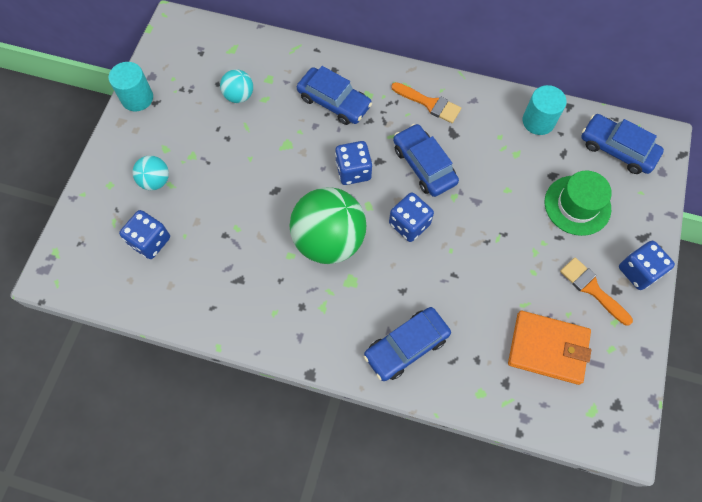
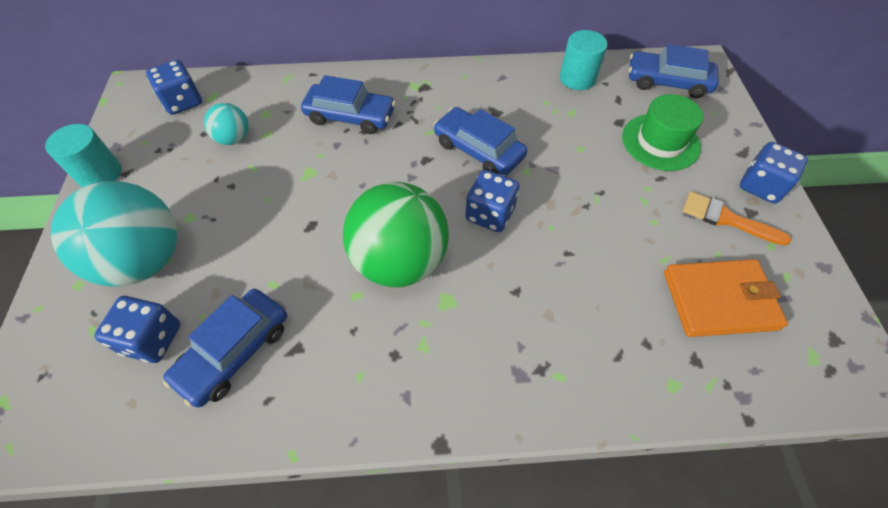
camera: 20 degrees left, 10 degrees down
(155, 181) = (144, 260): turquoise ball -> turquoise ball, size x2.06
(353, 171) = (400, 178): blue dice -> blue dice (183, 102)
(406, 346) = (552, 358): blue car -> blue car (234, 351)
(429, 103) = (457, 91): orange brush -> none

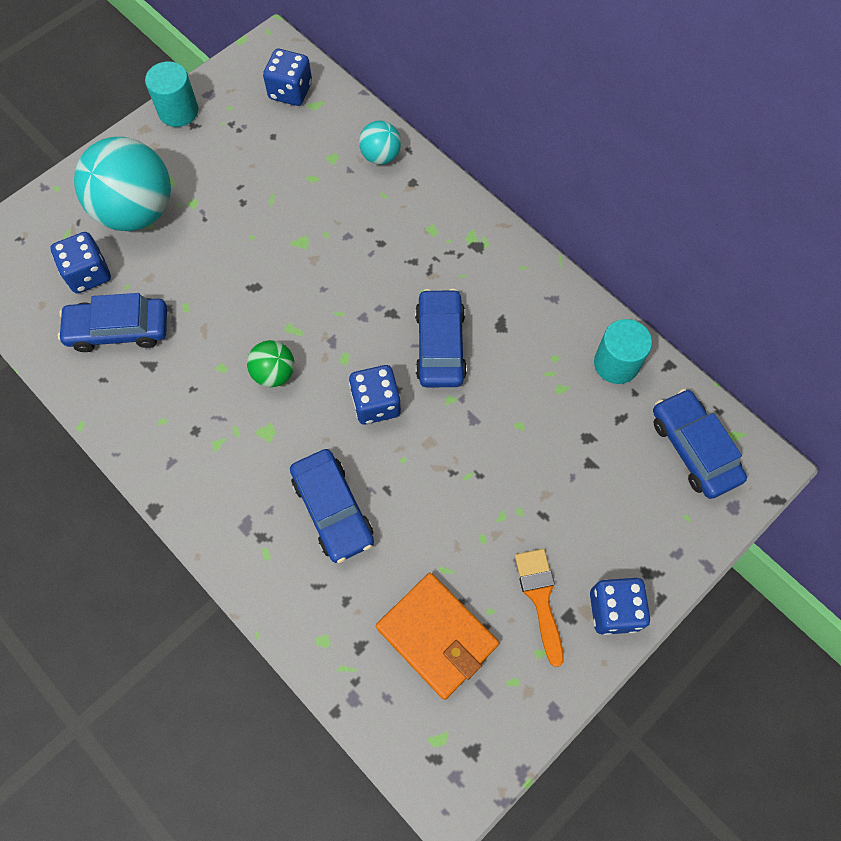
camera: 50 degrees right, 10 degrees up
(234, 139) = (287, 161): turquoise ball -> turquoise ball (380, 156)
(350, 116) = (387, 219): blue car -> blue car (332, 509)
(400, 261) = (274, 373): green ball -> green ball, size x0.48
(660, 142) = (593, 489): green hat -> none

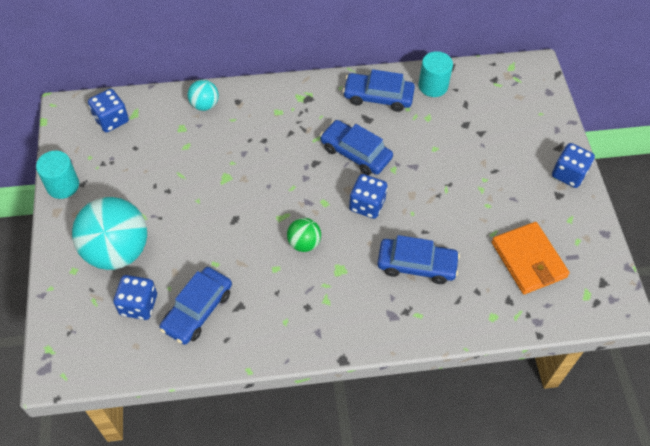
camera: 55 degrees left, 10 degrees down
(437, 636) = (528, 260): orange wallet -> orange wallet turned 75 degrees clockwise
(540, 599) = (540, 201): orange brush -> none
(694, 448) = (506, 86): blue car -> blue car (378, 97)

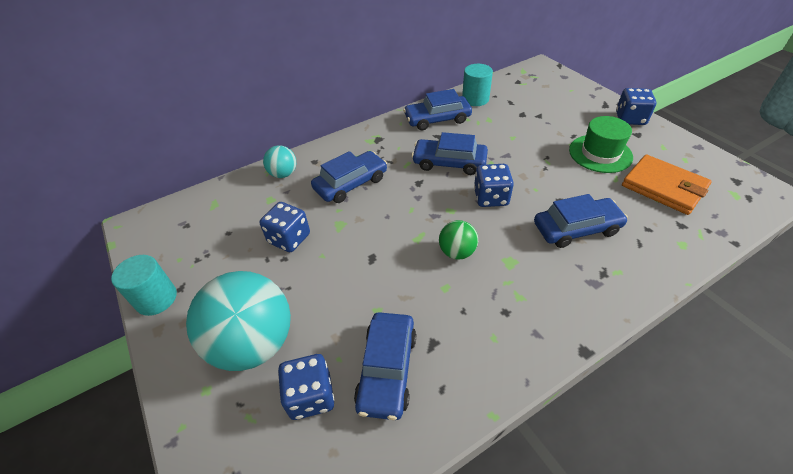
camera: 20 degrees left, 10 degrees down
(111, 120) = (190, 217): blue dice -> blue dice (289, 238)
(256, 140) = (351, 183): none -> blue car
(502, 201) = (600, 153): none -> green hat

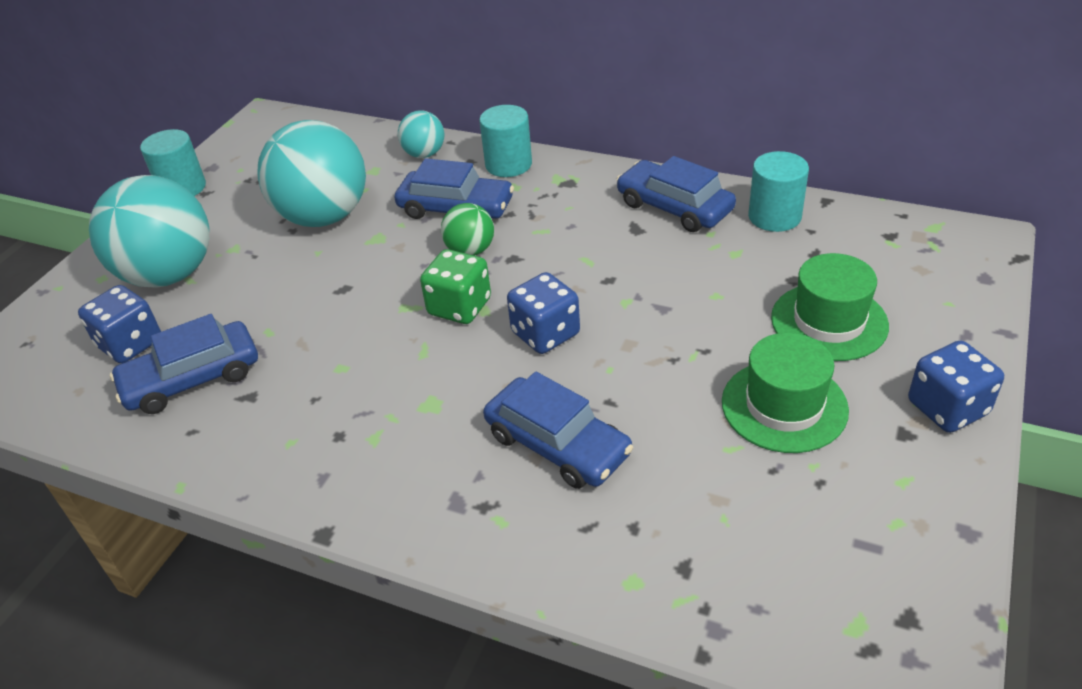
camera: 55 degrees right, 5 degrees down
(289, 238) = (324, 217): blue dice -> turquoise ball
(336, 150) = (508, 164): none -> turquoise cylinder
(439, 218) = (459, 307): none -> green dice
(449, 162) = (583, 264): blue car -> none
(457, 252) = (409, 350): green ball -> green ball (470, 251)
(557, 119) = (829, 322): none -> green hat
(664, 187) = (771, 515): orange wallet -> none

